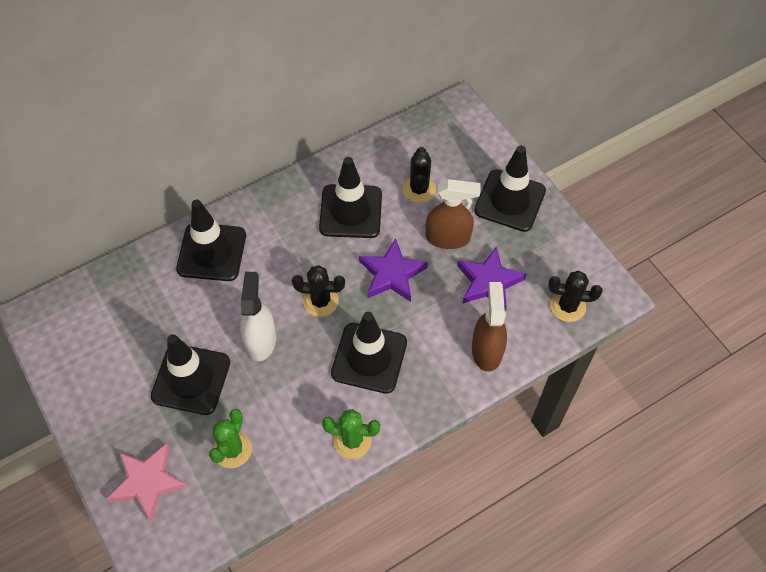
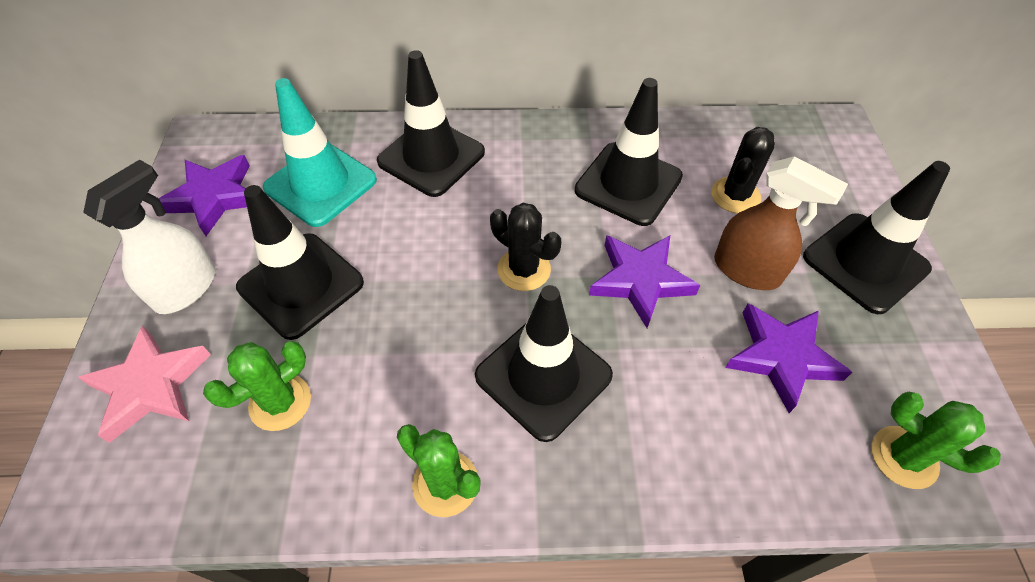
camera: 30 degrees right, 5 degrees down
(84, 352) = (214, 197): none -> purple star
(150, 308) = (320, 184): none -> turquoise traffic cone
(260, 340) = (417, 280): white spray bottle -> white spray bottle (186, 288)
(487, 350) = (731, 457): brown spray bottle -> none
(567, 306) = (904, 457): black cactus -> green cactus

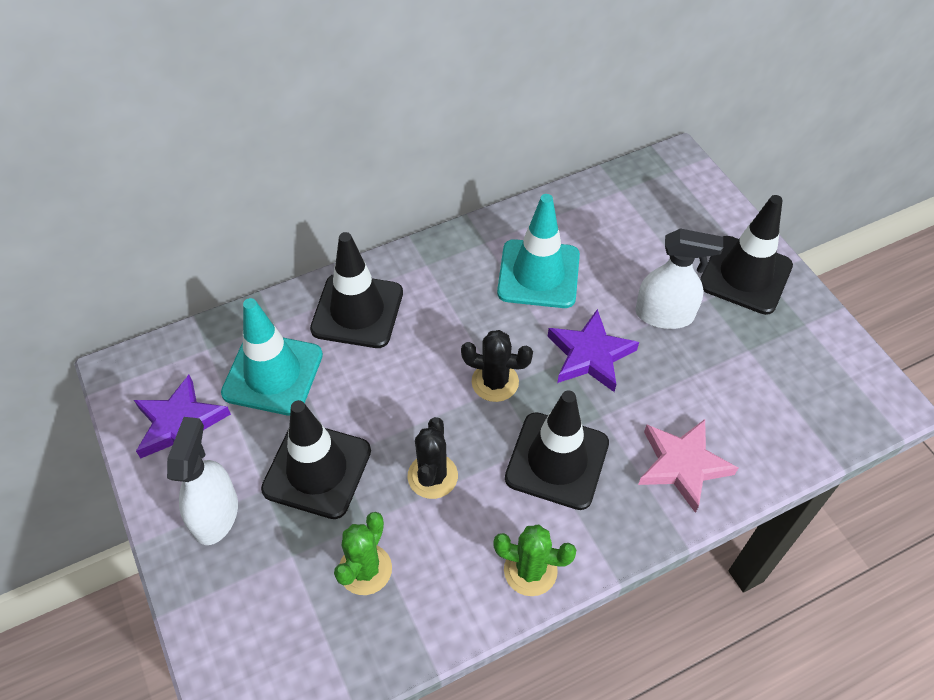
camera: 25 degrees left, 0 degrees up
(150, 386) = (246, 605): pink star -> pink star (682, 465)
(628, 184) = (538, 274): black traffic cone -> turquoise traffic cone
(735, 195) = (627, 253): black cactus -> black cactus (432, 476)
(747, 270) = (664, 315): brown spray bottle -> white spray bottle
(782, 357) = (719, 374): purple star -> none
(904, 457) = (826, 413): green cactus -> none

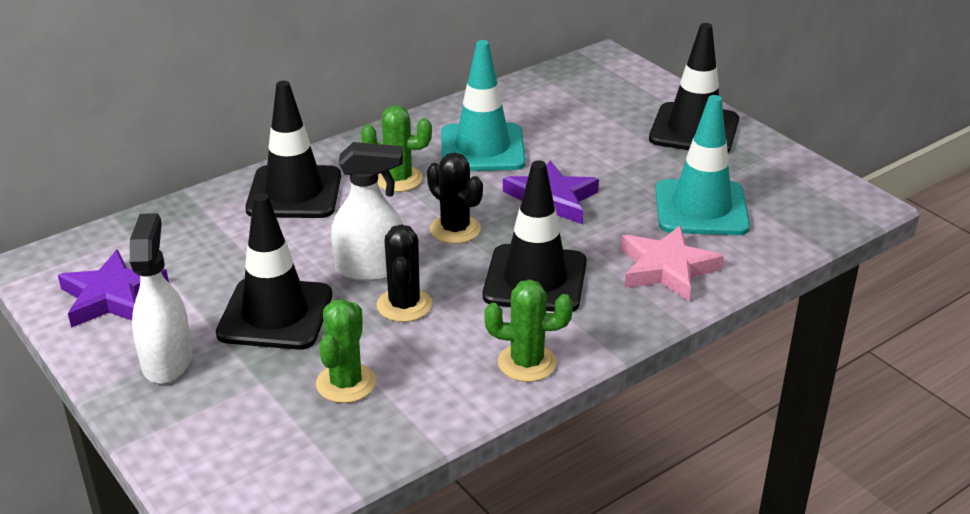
camera: 10 degrees left, 20 degrees down
(273, 374) = (210, 248): turquoise traffic cone -> turquoise traffic cone (701, 208)
(454, 306) = (398, 179): none -> green cactus
(495, 382) = (455, 229): black cactus -> black cactus turned 45 degrees clockwise
(664, 315) = (620, 164): white spray bottle -> white spray bottle (370, 269)

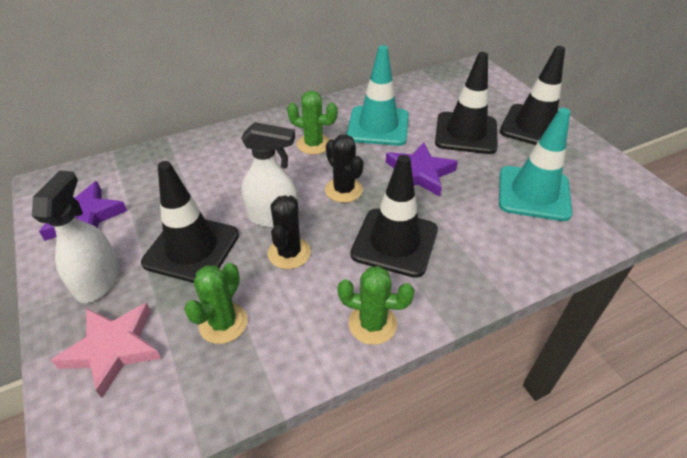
camera: 10 degrees right, 10 degrees up
(294, 193) = (239, 147): black traffic cone -> black traffic cone (466, 133)
(667, 268) = (500, 245): pink star -> pink star (113, 349)

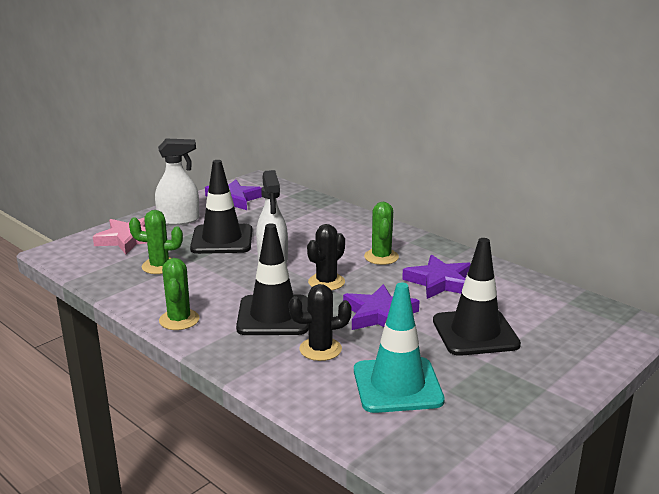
camera: 70 degrees right, 20 degrees down
(289, 253) = (236, 274): black cactus -> black cactus (320, 349)
(378, 126) = (440, 282): turquoise traffic cone -> purple star
(534, 127) = (535, 378): black traffic cone -> none

